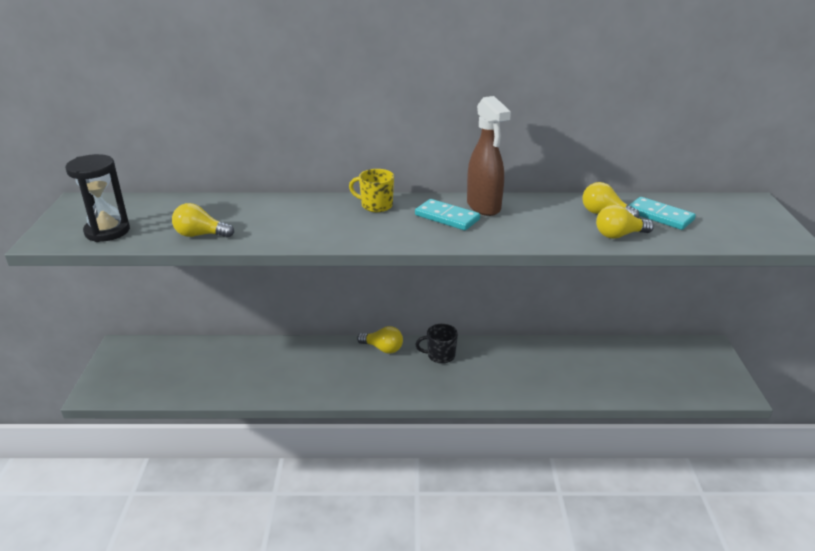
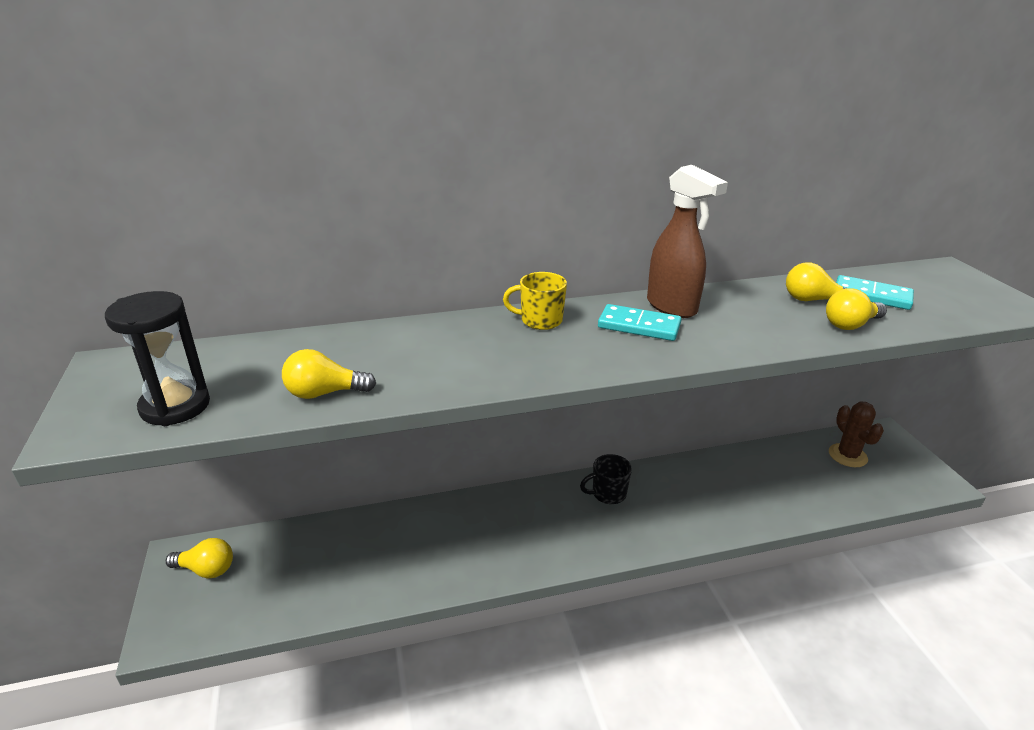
camera: 15 degrees left, 0 degrees up
(383, 348) = (535, 496): yellow light bulb -> yellow light bulb (206, 569)
(663, 359) = (847, 455): none -> brown cactus

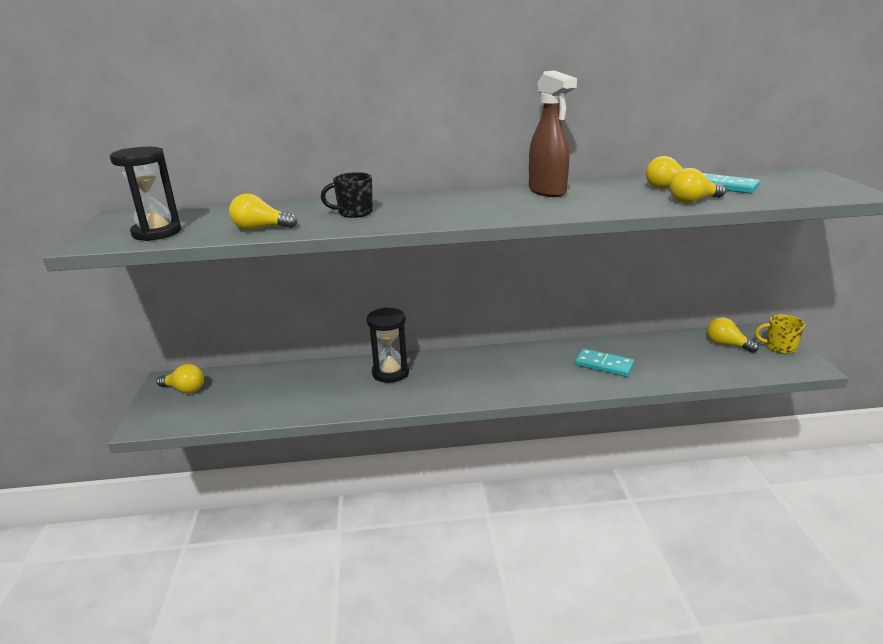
camera: 10 degrees right, 5 degrees down
(472, 523) = (390, 373): none -> black hourglass
(540, 321) = (437, 198): yellow mug -> yellow mug (779, 347)
(608, 494) = (506, 360): black mug -> black mug (354, 213)
(639, 326) = (514, 200): turquoise domino -> turquoise domino (604, 365)
(847, 455) = (726, 345): brown cactus -> yellow light bulb

